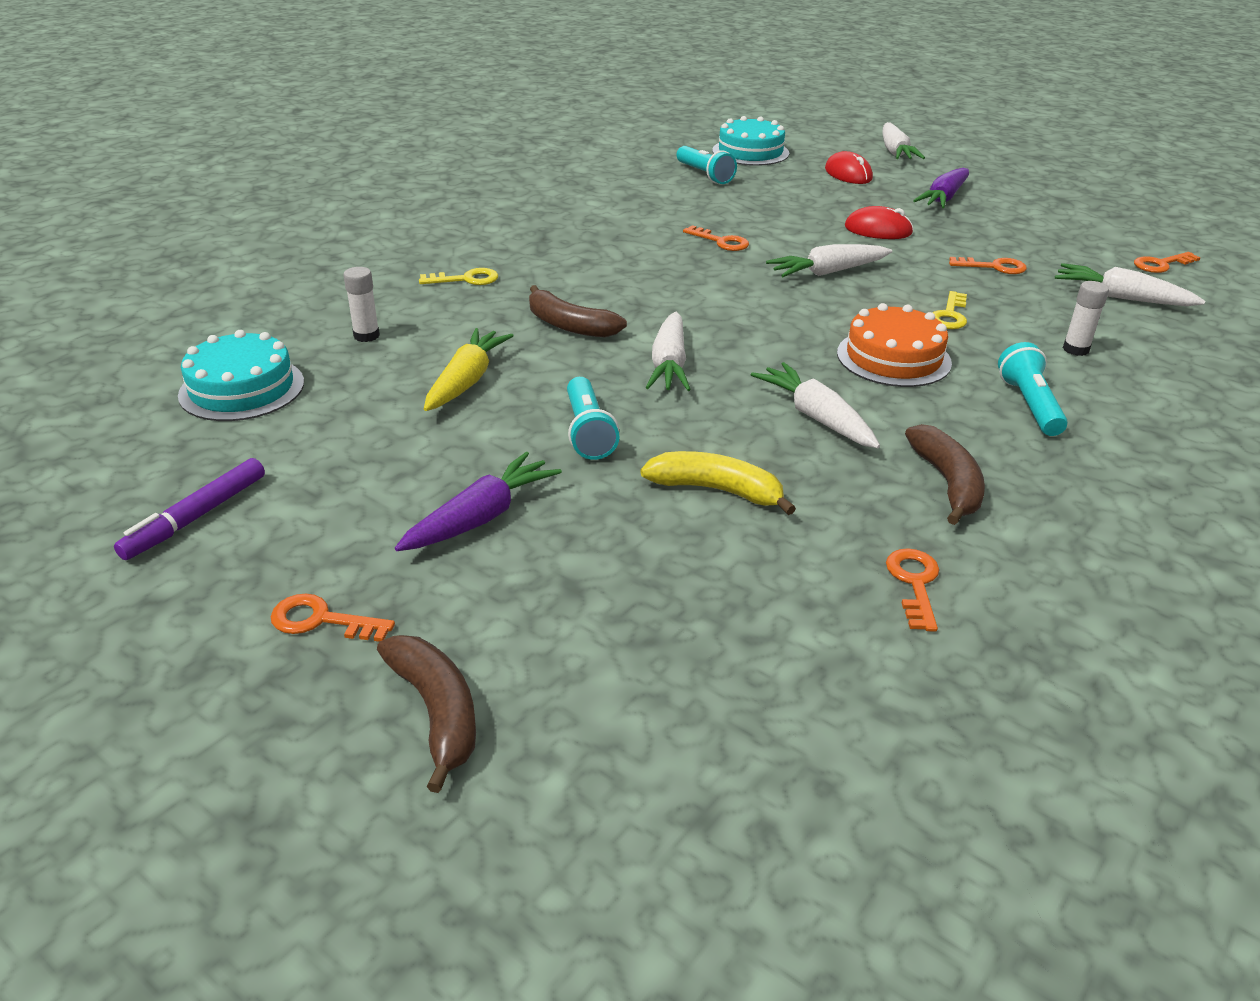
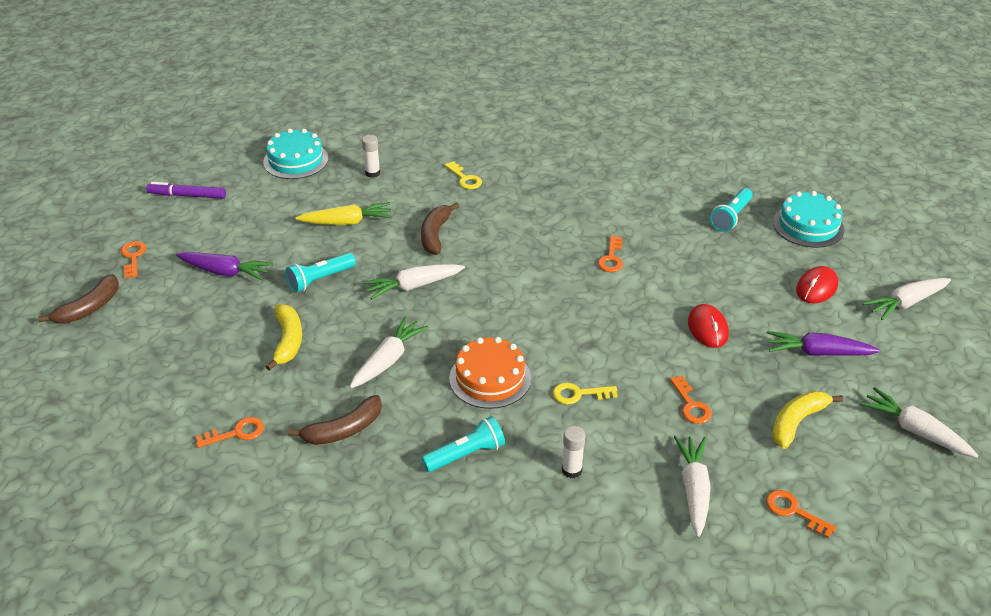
camera: 65 degrees right, 5 degrees up
(828, 272) = (603, 320): white carrot -> white carrot (915, 430)
(1038, 231) = (797, 422): none -> yellow banana

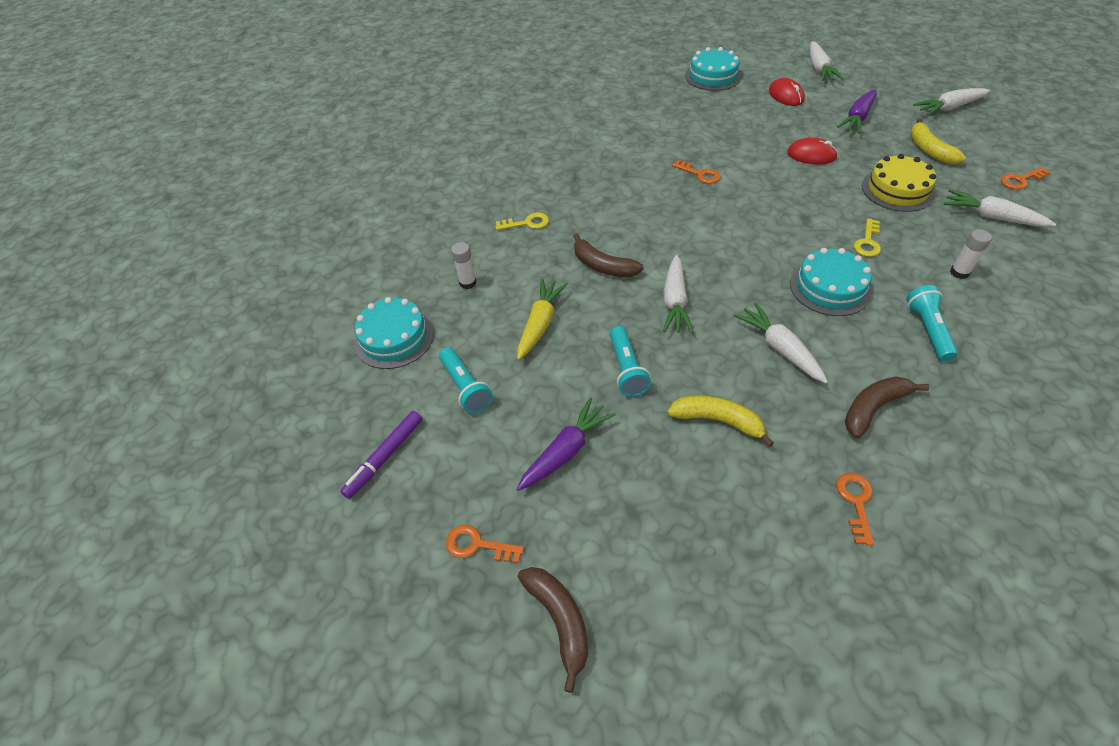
camera: 60 degrees left, 10 degrees up
(343, 430) = (873, 408): brown banana -> brown banana turned 120 degrees counterclockwise
(490, 378) = (830, 287): orange cake -> turquoise cake
(691, 405) = (897, 190): orange key -> yellow cake
(731, 217) = (682, 103): turquoise flashlight -> turquoise flashlight (465, 387)

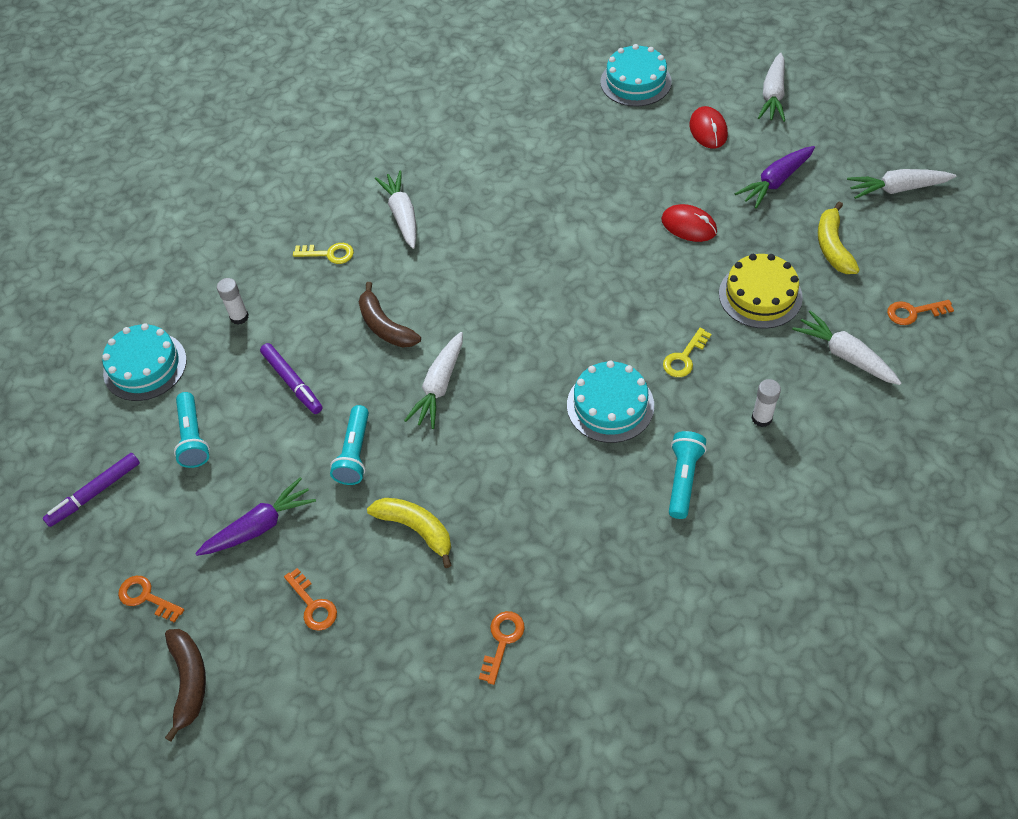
camera: 15 degrees right, 5 degrees up
(540, 324) = (292, 382): yellow carrot -> purple marker
(700, 174) = (546, 226): orange key -> orange key (313, 605)
(780, 349) = (518, 465): white carrot -> white carrot (402, 215)
(873, 408) = (575, 552): brown banana -> none

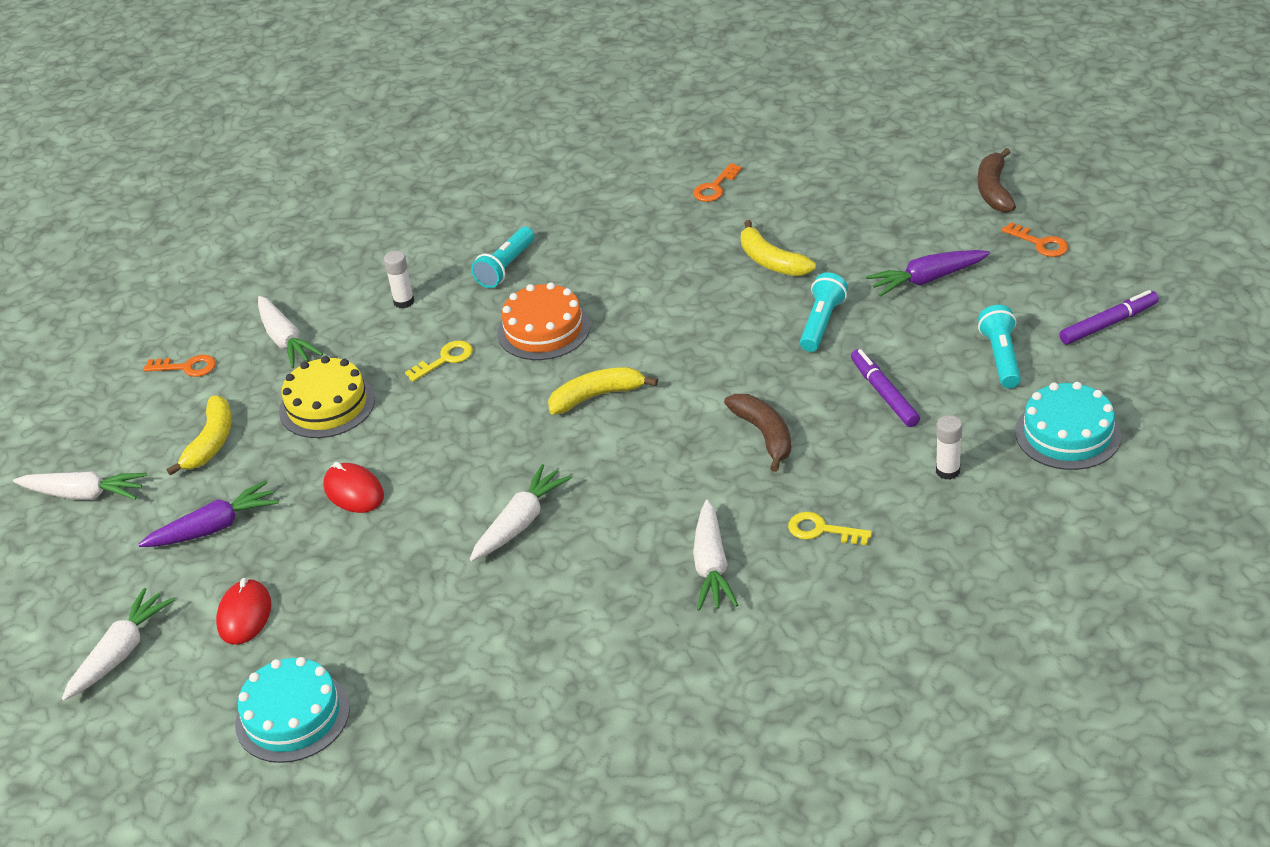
camera: 165 degrees left, 15 degrees down
(313, 605) = (878, 223): orange key -> none
(439, 386) = (717, 368): white carrot -> white carrot (520, 523)
(534, 341) = (597, 396): none -> yellow banana
(610, 405) = (543, 329): turquoise cake -> orange cake

